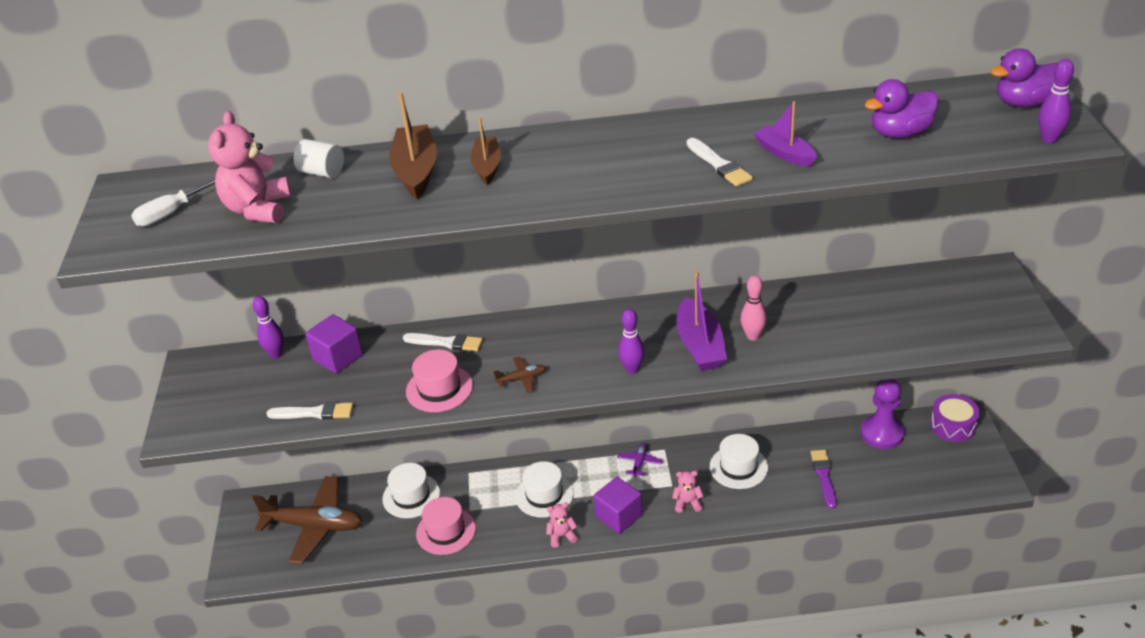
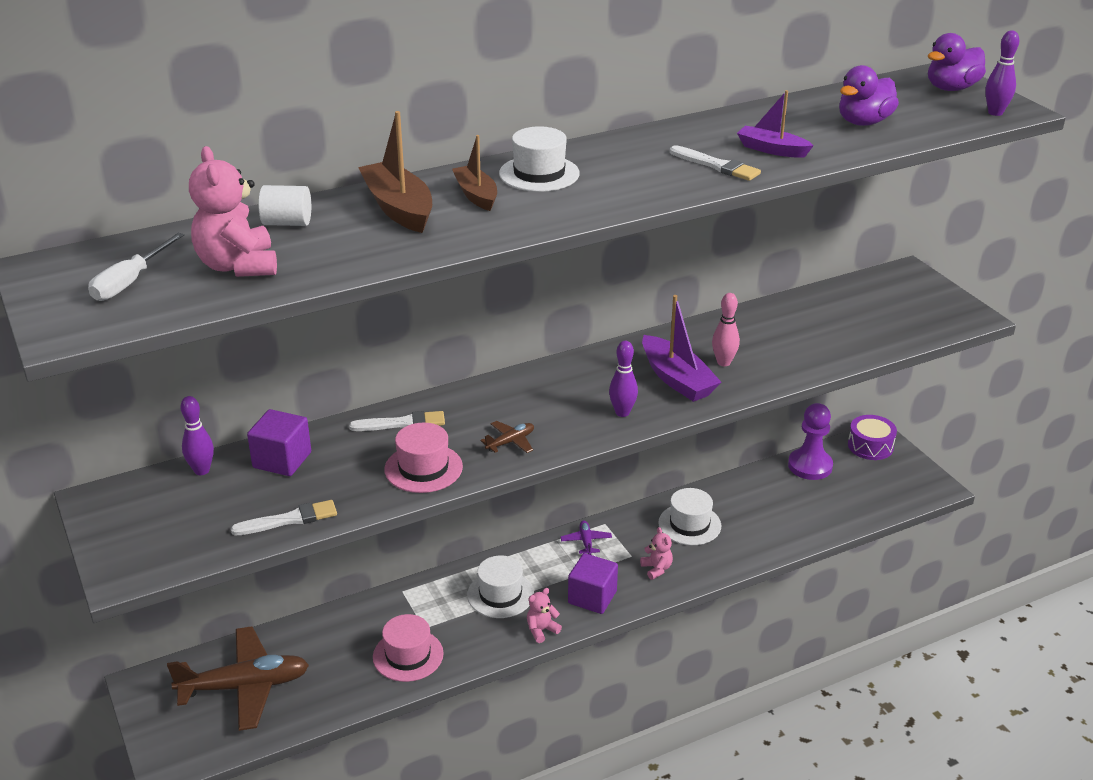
camera: 25 degrees left, 5 degrees down
(411, 496) = (347, 629): white hat -> white hat (539, 174)
(687, 503) = (656, 569): pink teddy bear -> pink teddy bear turned 90 degrees clockwise
(824, 476) = (777, 515): purple brush -> none

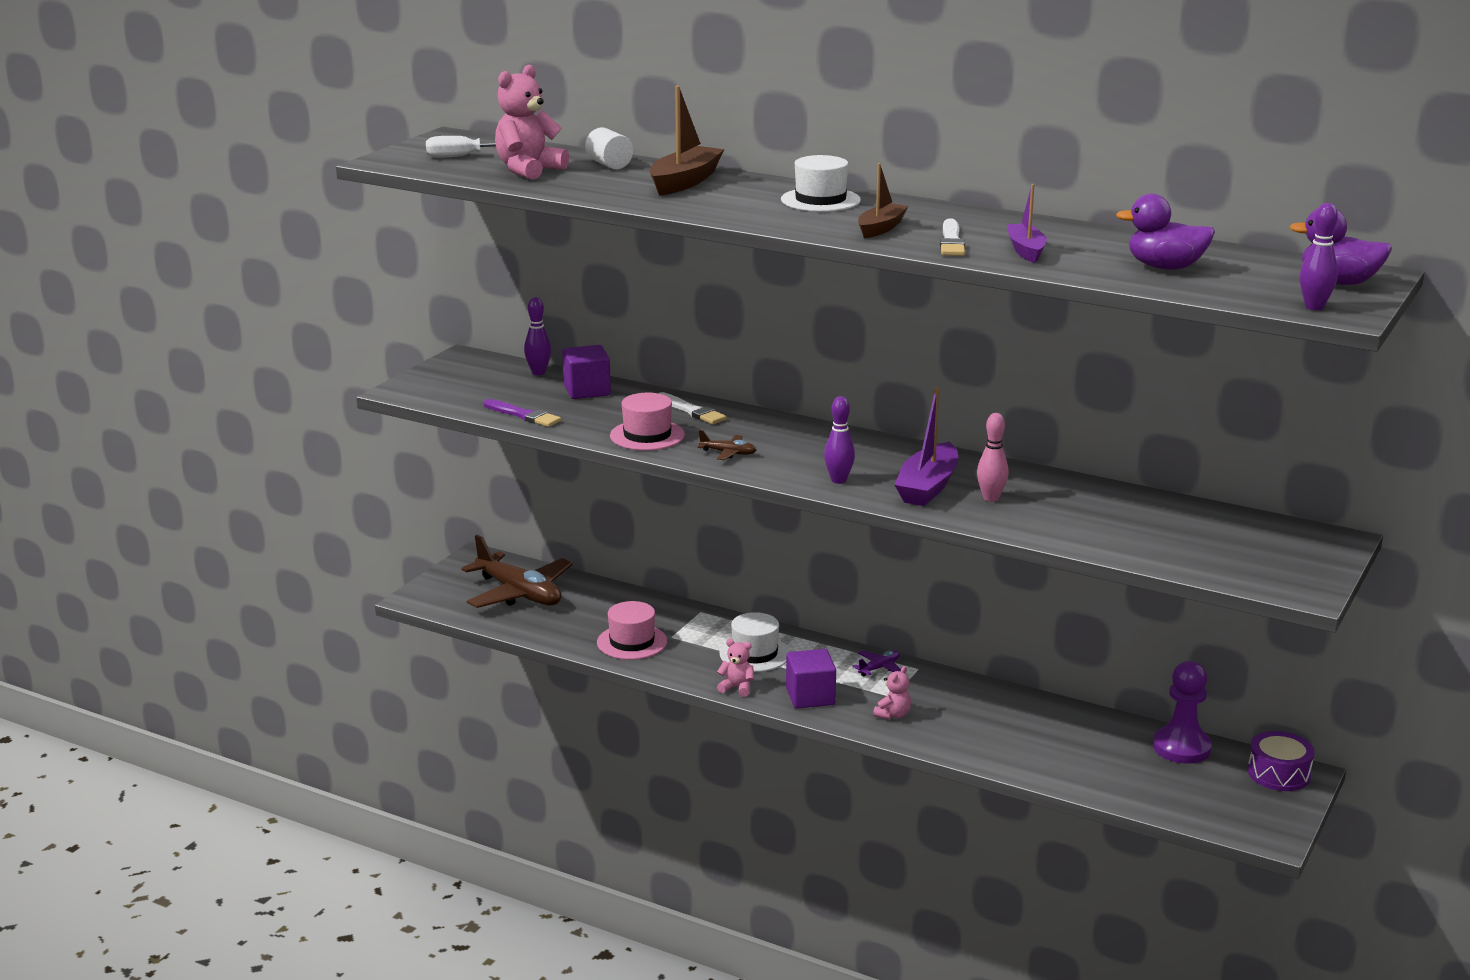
camera: 55 degrees right, 10 degrees down
(289, 519) = (523, 415): white brush -> purple brush
(476, 195) = (747, 194): brown boat -> brown boat (881, 228)
(689, 524) = (981, 710): white hat -> none

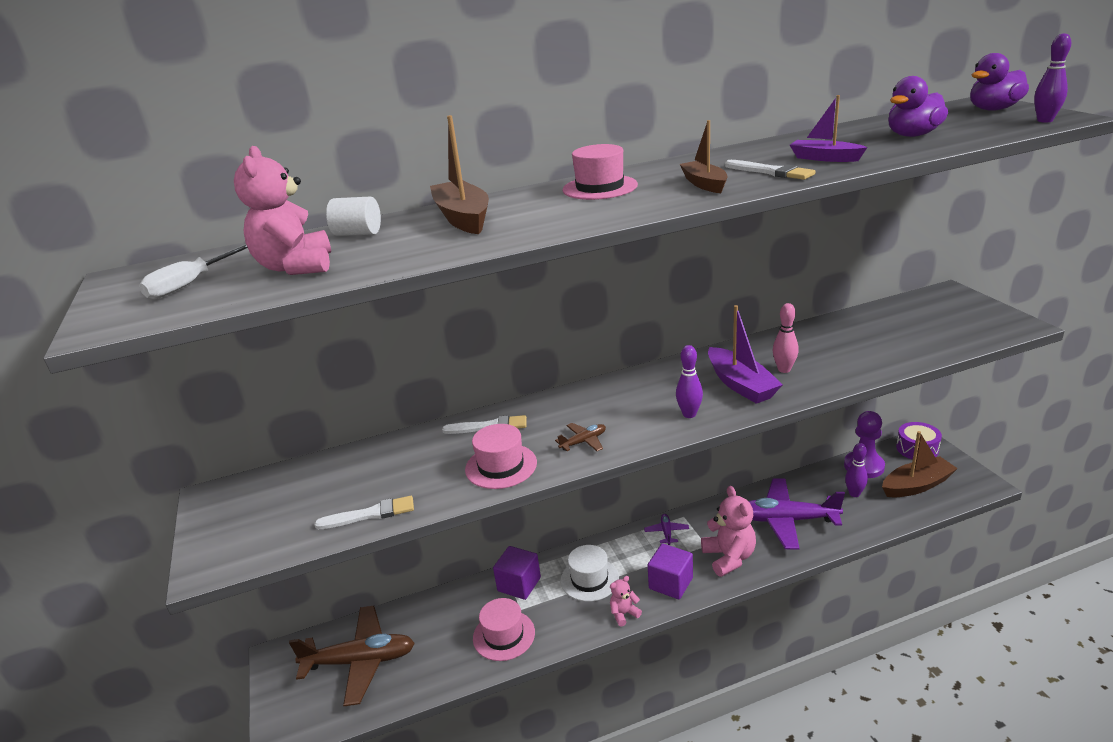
camera: 45 degrees left, 5 degrees up
(523, 415) = (370, 514): purple brush -> white brush
(538, 372) = (307, 469): purple bowling pin -> purple bowling pin (854, 493)
(587, 390) = (378, 459): purple cube -> purple cube (519, 584)
(820, 200) = (600, 187): white hat -> pink hat
(893, 715) = (729, 557): pink teddy bear -> pink teddy bear, size x1.89
(1002, 728) = (786, 520): none -> purple plane
(1196, 791) = (916, 485): none -> brown boat

